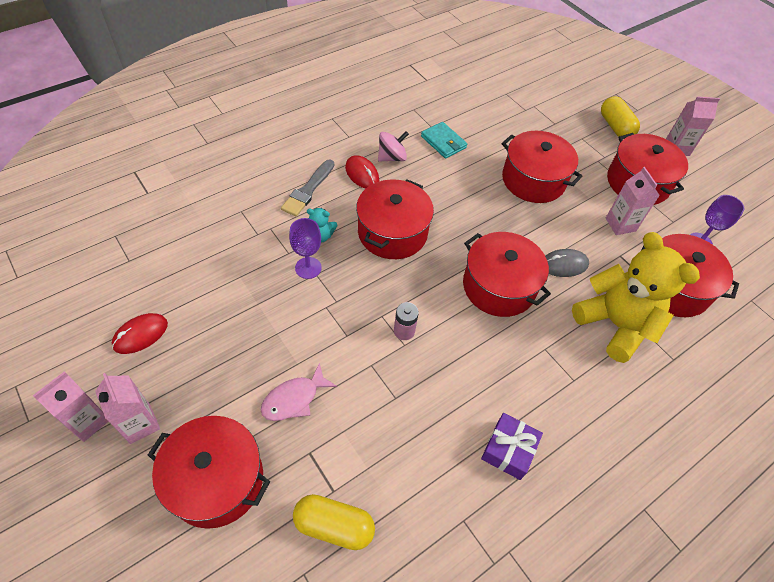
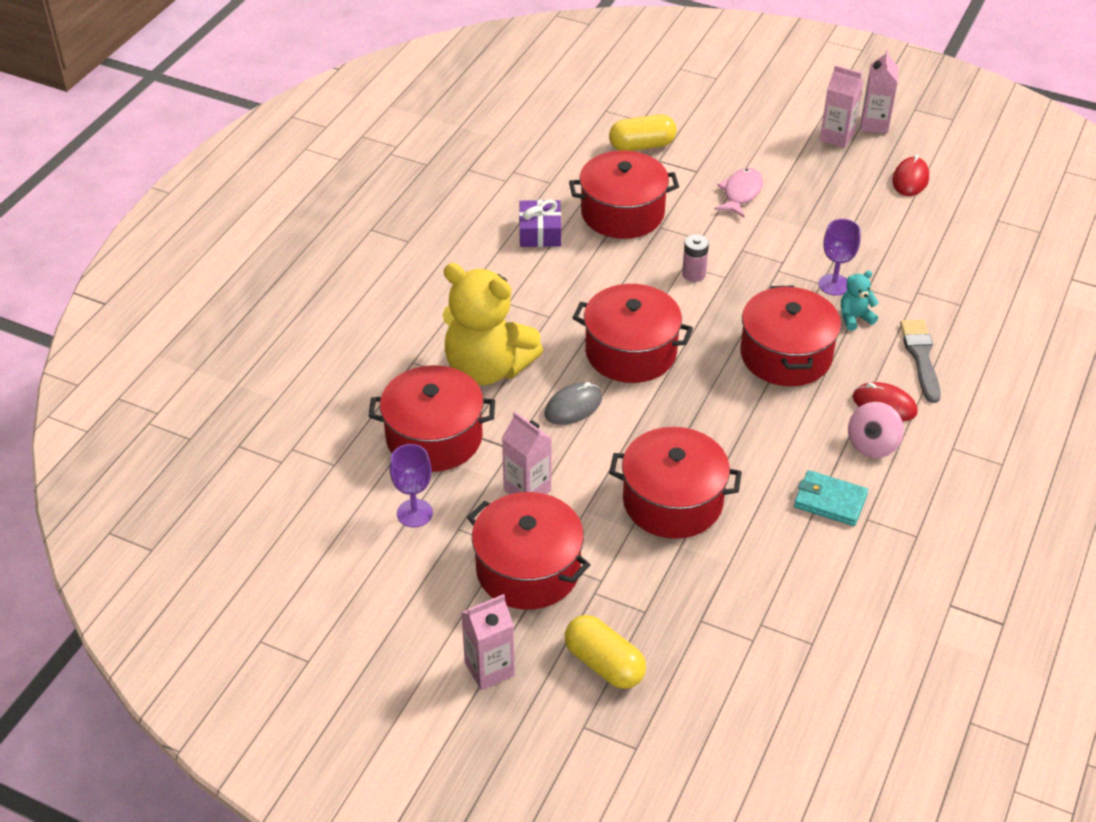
camera: 155 degrees right, 10 degrees down
(216, 480) = (747, 134): red pot -> red pot (622, 213)

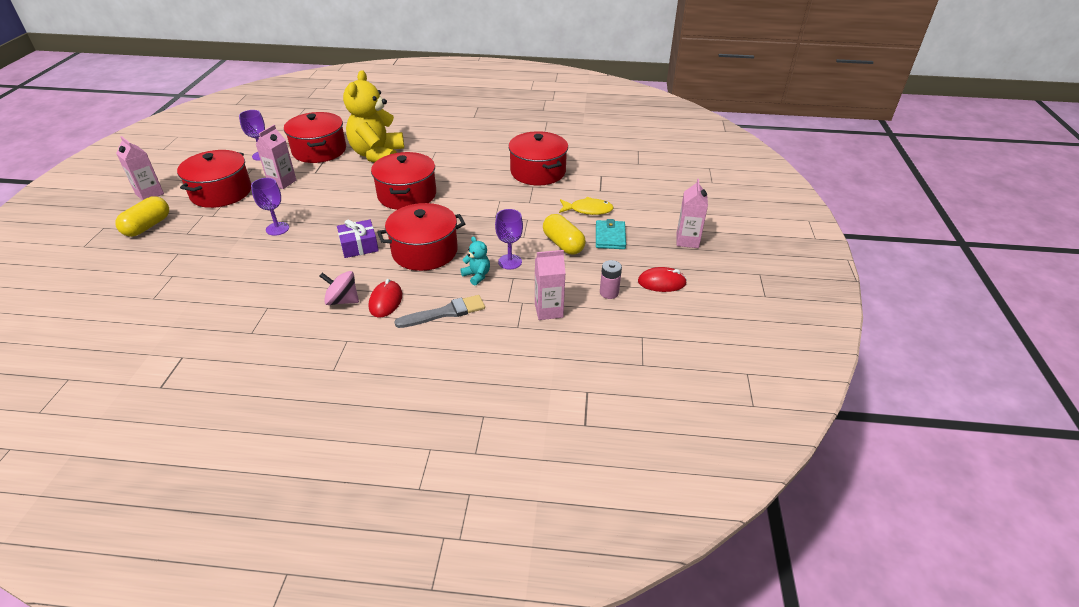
camera: 70 degrees right, 5 degrees down
(540, 232) = (503, 150): purple gift -> purple gift (359, 246)
(573, 406) = (353, 184): grey mouse -> none
(642, 146) = (611, 167): yellow capsule -> yellow capsule (563, 244)
(672, 501) = (277, 229): red pot -> purple goblet
(693, 274) = (491, 205): pink battery -> pink battery (609, 293)
(741, 193) = (588, 210): pink fish -> yellow fish
(830, 501) = (283, 289): turquoise wallet -> turquoise wallet (610, 237)
(874, 124) = (719, 256): pink carton -> pink carton (548, 310)

